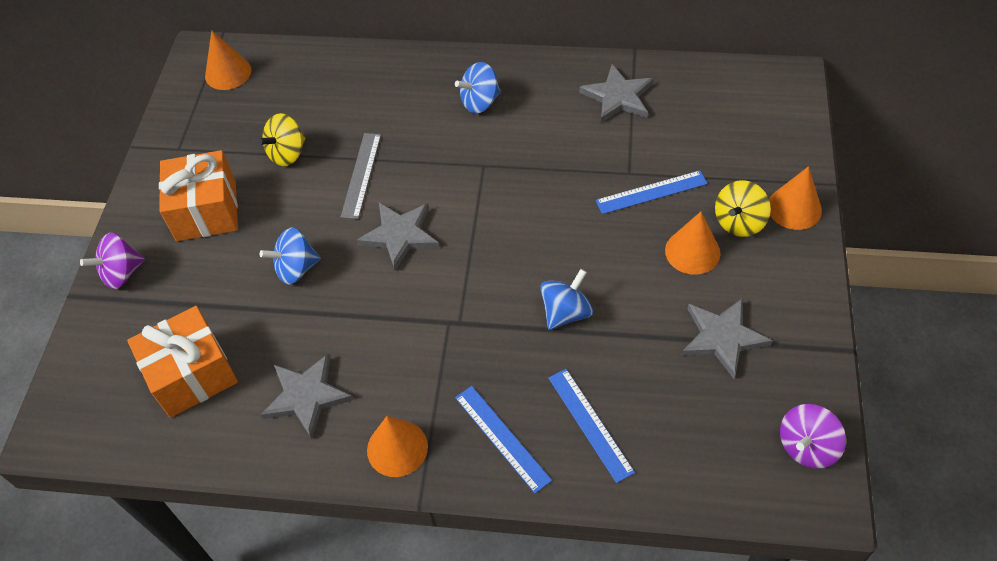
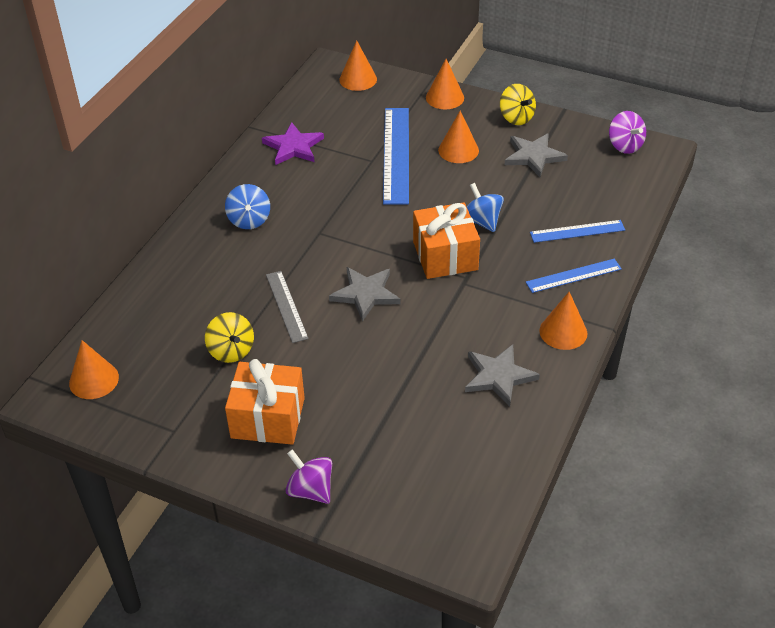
camera: 75 degrees left, 10 degrees down
(122, 273) = (310, 490): purple spinning top -> purple spinning top turned 150 degrees clockwise
(192, 374) = (448, 448): orange gift -> orange gift (445, 256)
(296, 269) = (368, 364): blue spinning top -> none
(361, 175) = (286, 306): grey ruler -> grey ruler turned 45 degrees clockwise
(618, 97) = (293, 147): grey star -> purple star
(651, 192) = (396, 154): blue ruler -> blue ruler, size x1.73
(739, 222) = (444, 123): yellow spinning top -> yellow spinning top (516, 118)
(779, 112) = (358, 79): none -> orange cone

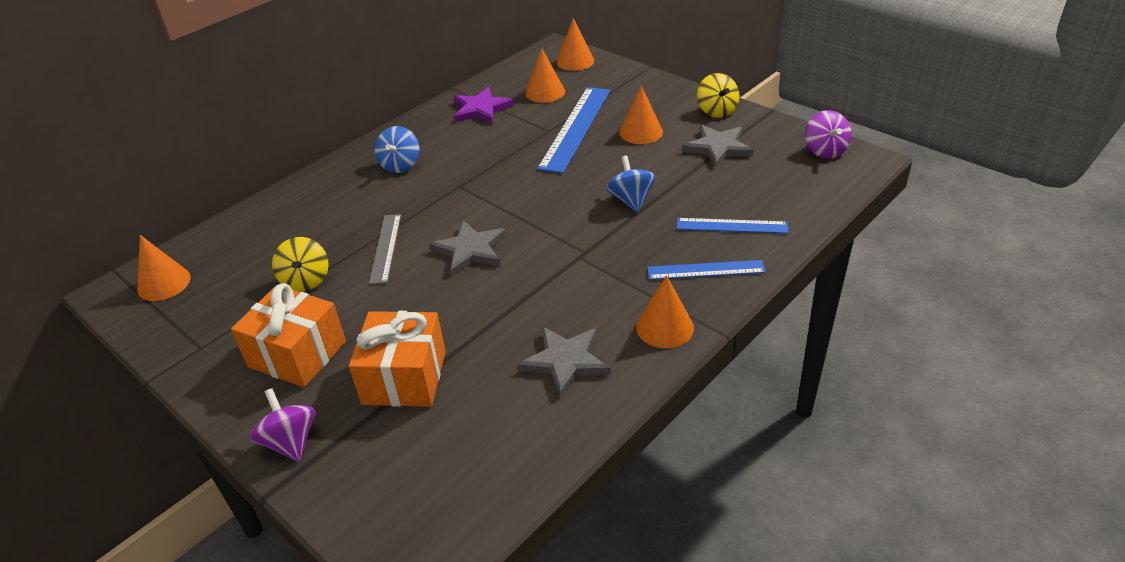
camera: 20 degrees right, 5 degrees down
(445, 97) = (652, 85): orange cone -> orange cone (545, 92)
(445, 256) = (573, 227): orange gift -> orange gift (404, 377)

